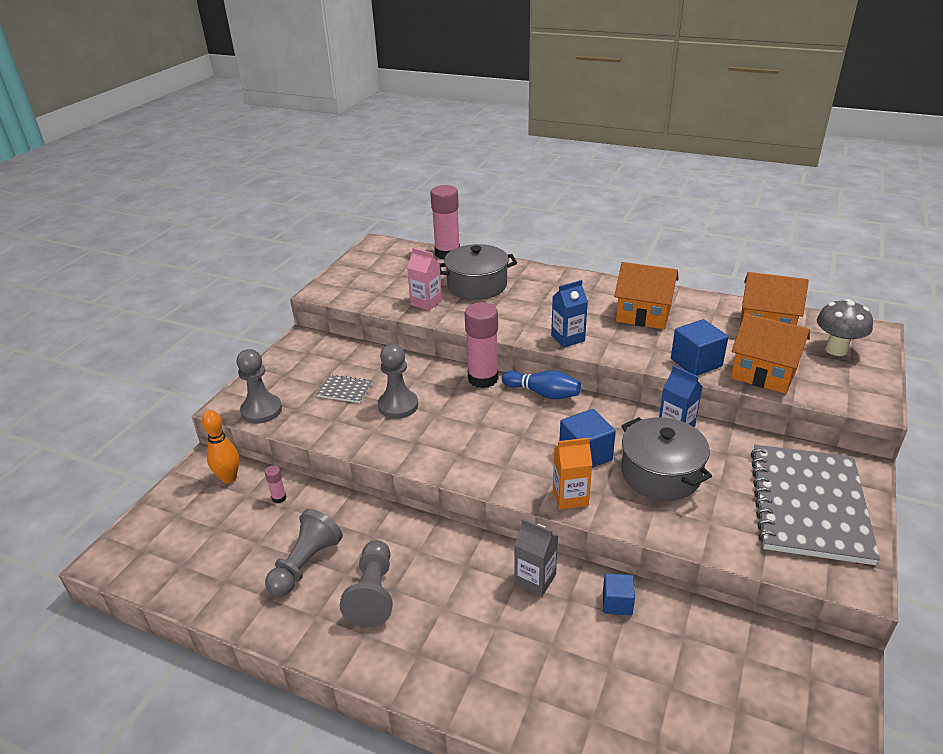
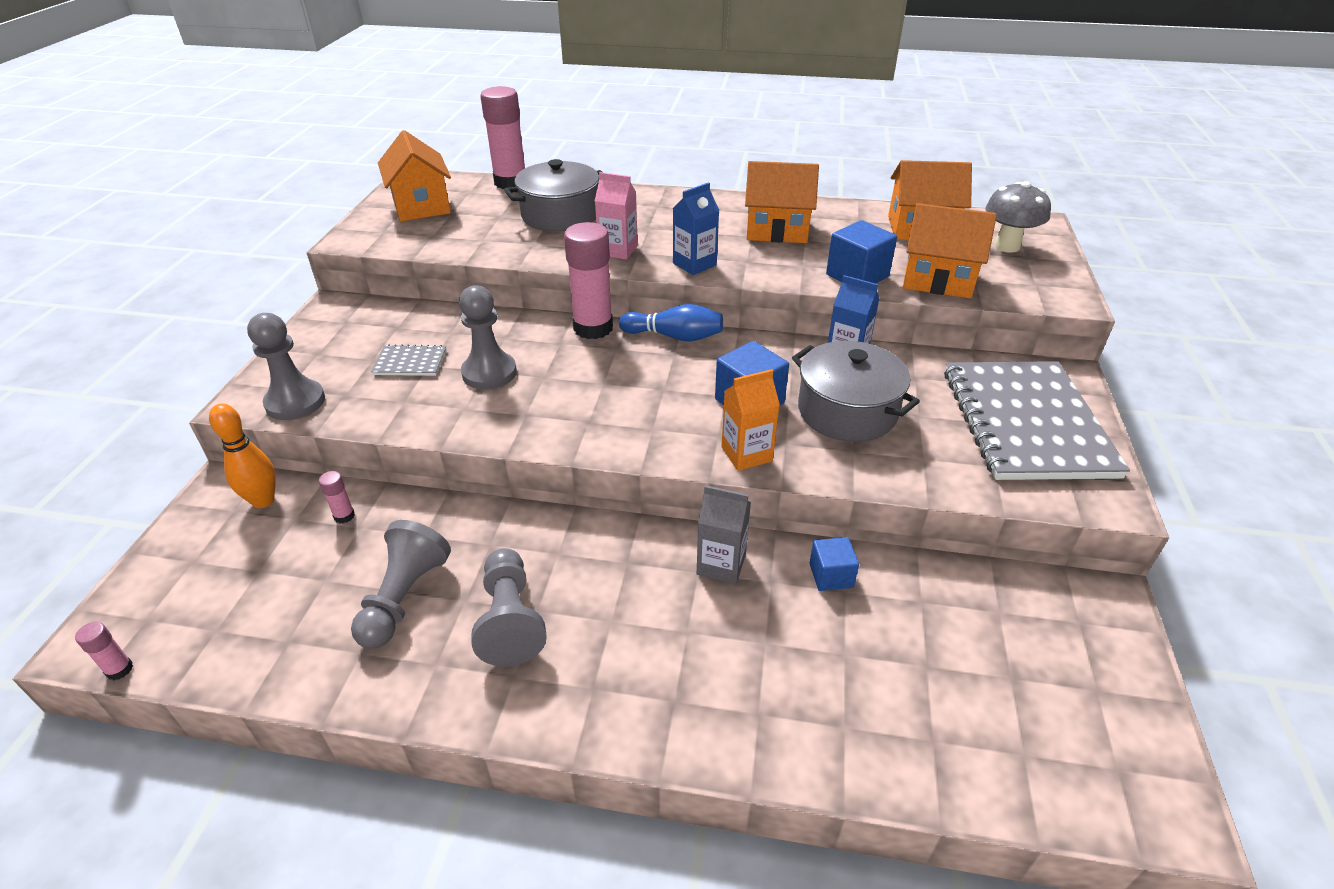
camera: 15 degrees left, 5 degrees up
(120, 581) = (119, 669): none -> pink glue stick
(377, 268) = (421, 206): none -> orange house
(426, 302) = (499, 240): pink carton -> pink carton (618, 250)

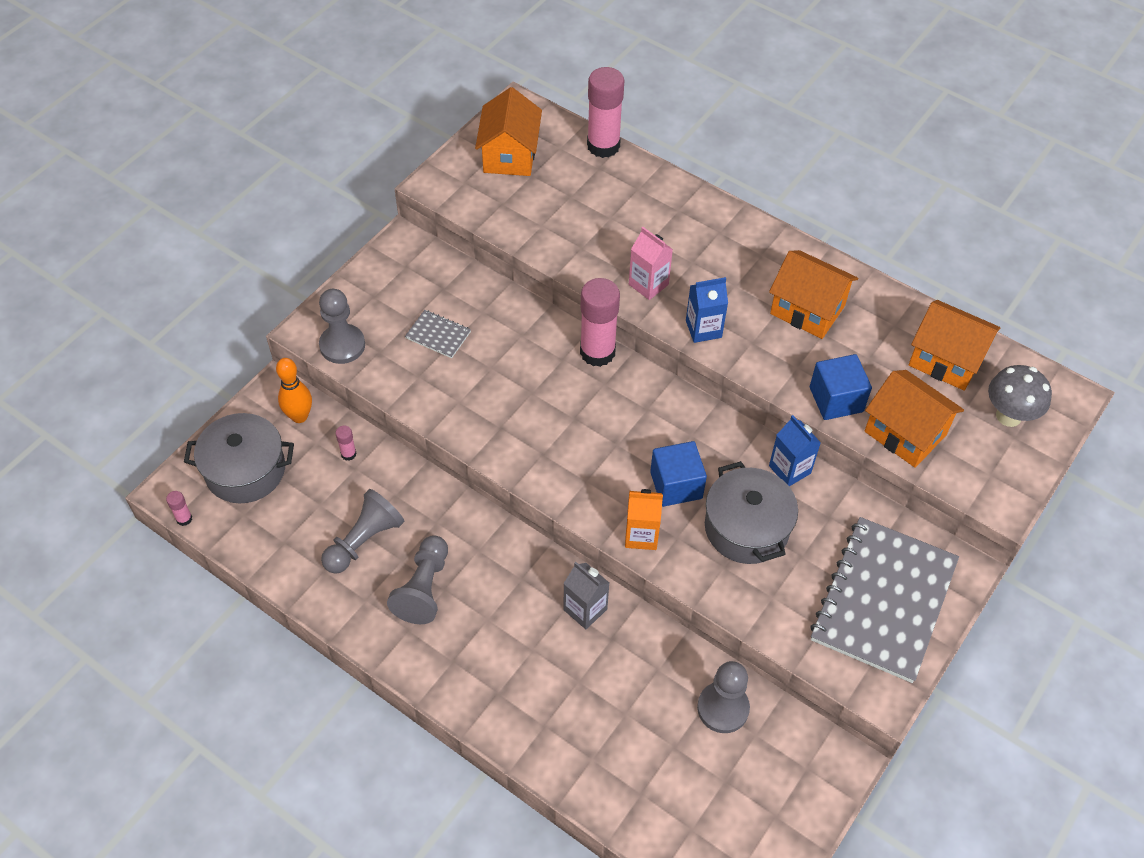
camera: 25 degrees right, 15 degrees up
(489, 373) = (492, 371): grey pawn -> grey pawn (723, 708)
(560, 215) = (624, 214): grey pot -> grey pot (245, 470)
(674, 336) = (659, 389): blue bowling pin -> none
(831, 575) = (656, 653): blue cube -> none

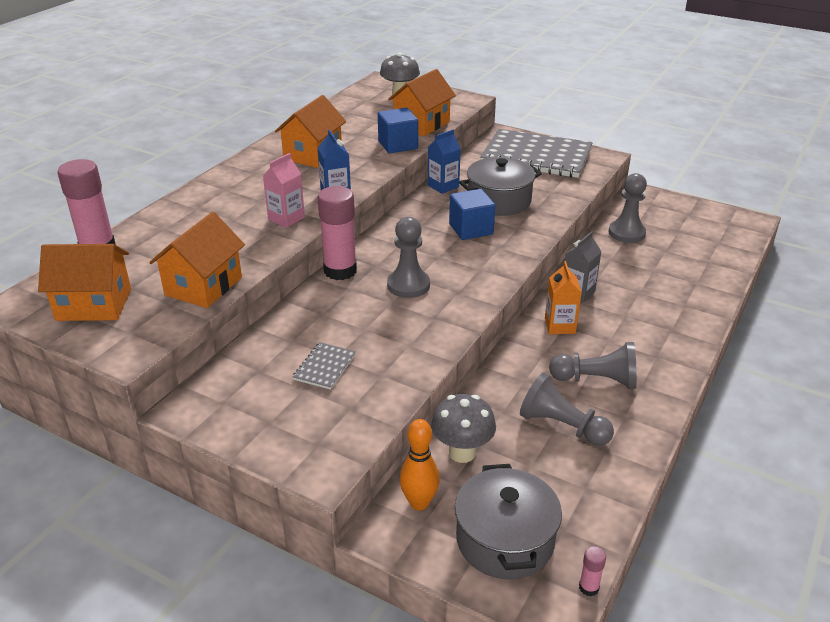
camera: 95 degrees left, 20 degrees down
(342, 345) = (343, 438): grey pawn -> grey pawn (408, 285)
(348, 454) = (462, 453): pink glue stick -> grey mushroom
(641, 535) = (522, 242): orange carton -> orange carton (560, 326)
(945, 360) = (356, 111): orange house -> orange house (203, 286)

